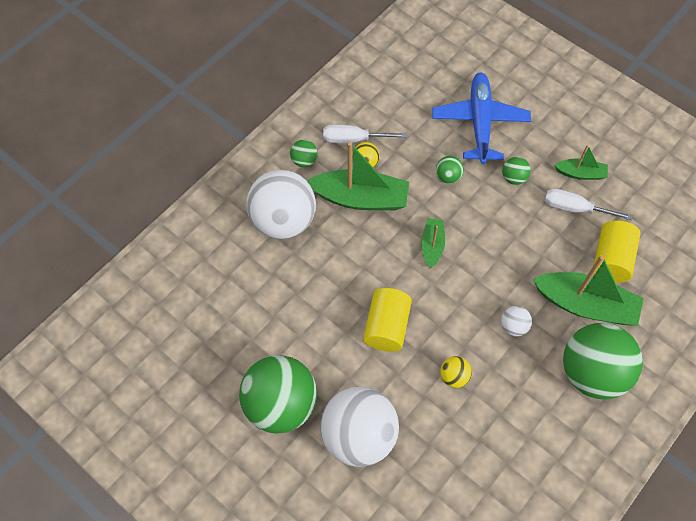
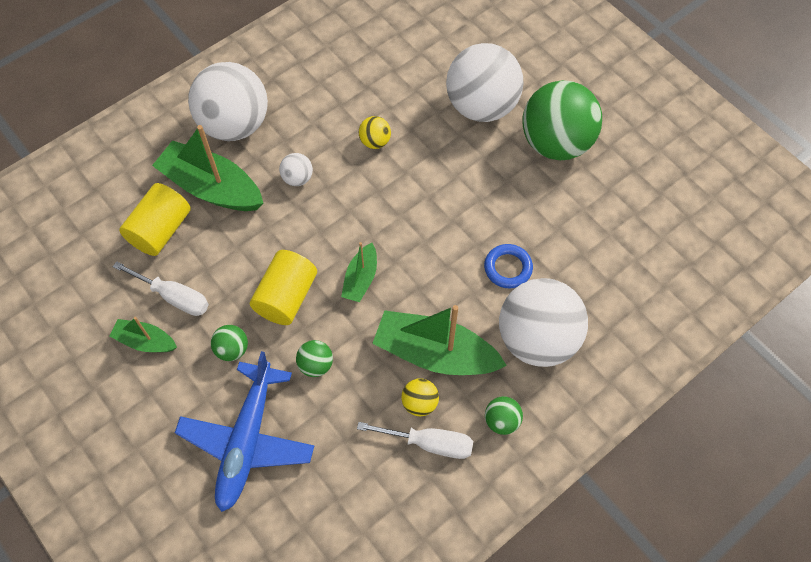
camera: 170 degrees left, 0 degrees up
(313, 274) = (508, 268): none -> blue ring
(386, 327) = (434, 198): yellow cylinder -> yellow cylinder (286, 297)
(592, 372) = (235, 125): green ball -> white ball

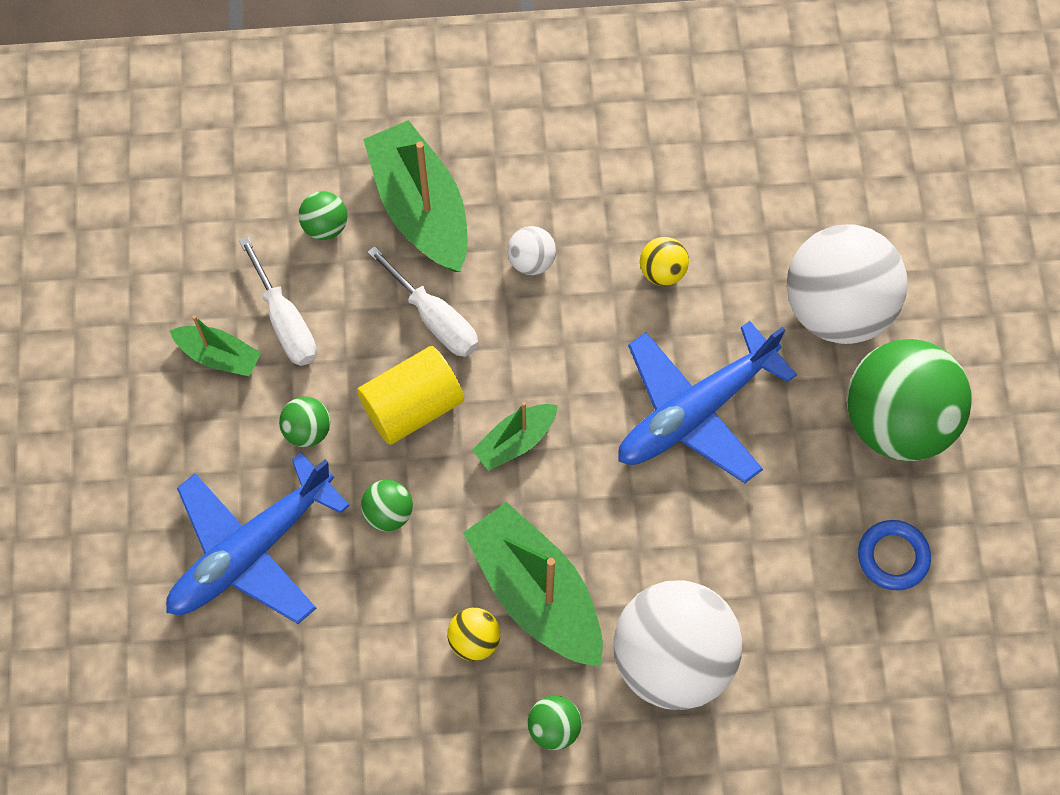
camera: 35 degrees right, 5 degrees up
(145, 341) = (219, 356): green boat -> green boat turned 150 degrees clockwise
(160, 230) = (325, 226): yellow cylinder -> green ball
(235, 125) = (504, 140): white ball -> none
(429, 443) = (450, 695): white screwdriver -> white screwdriver (434, 318)
(448, 201) = (696, 411): none -> blue plane
(508, 268) = (705, 546): blue ring -> blue ring (893, 557)

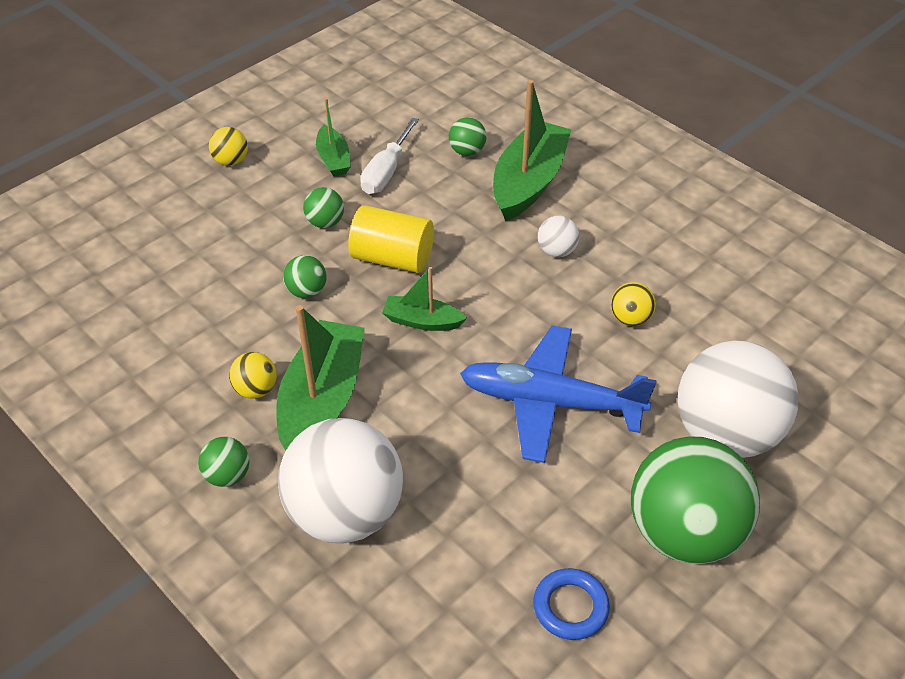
camera: 50 degrees right, 20 degrees down
(127, 455) = (231, 161): none -> yellow ball
(252, 550) = (220, 246): blue plane -> none
(434, 318) = (463, 232): white screwdriver -> none

